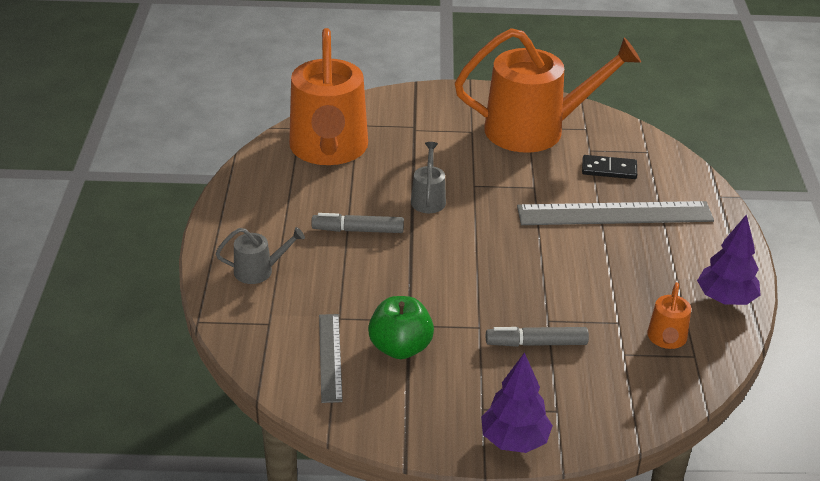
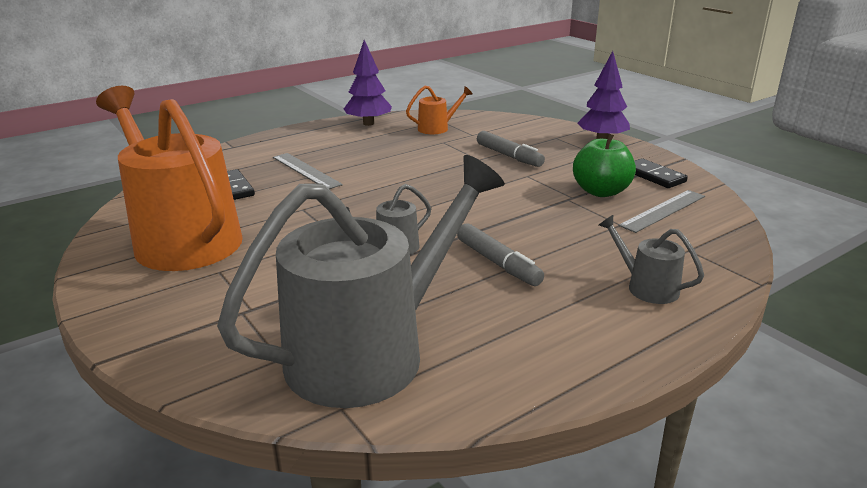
camera: 125 degrees left, 10 degrees down
(329, 149) = (369, 352): orange watering can -> grey watering can
(392, 406) = (654, 176): none -> black domino
(614, 213) = (306, 171): grey ruler -> grey ruler, size x0.56

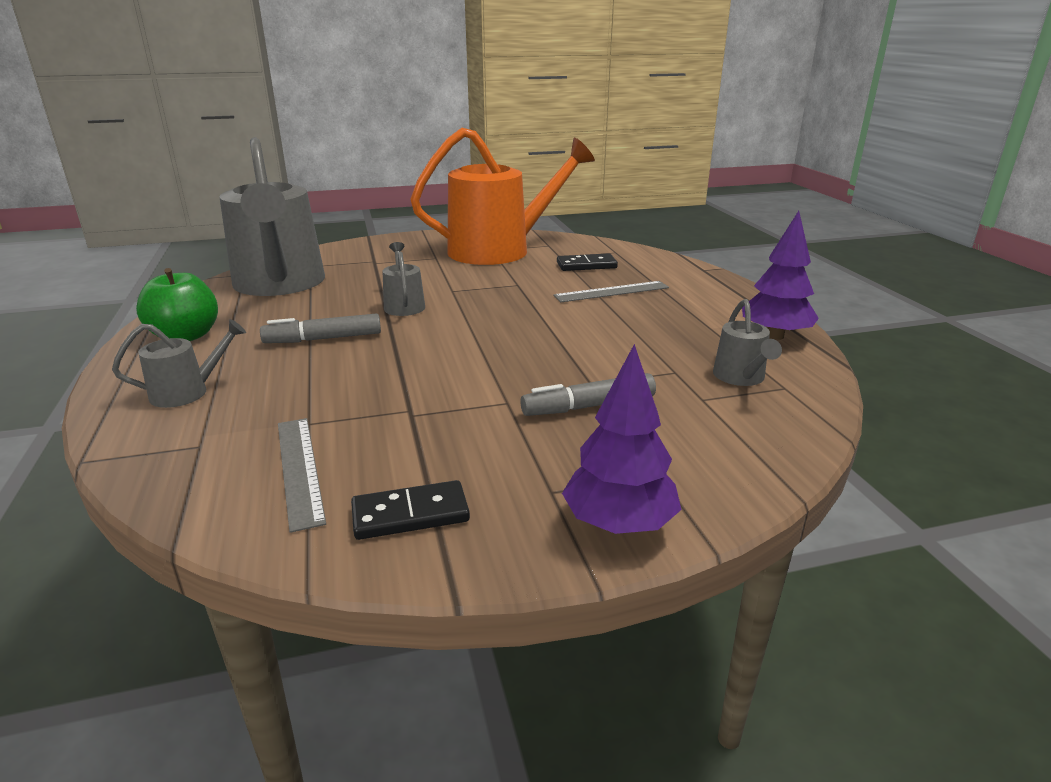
camera: 110 degrees right, 0 degrees up
(437, 128) = (741, 377): orange watering can -> grey watering can
(601, 191) = (405, 441): green apple -> green apple (186, 336)

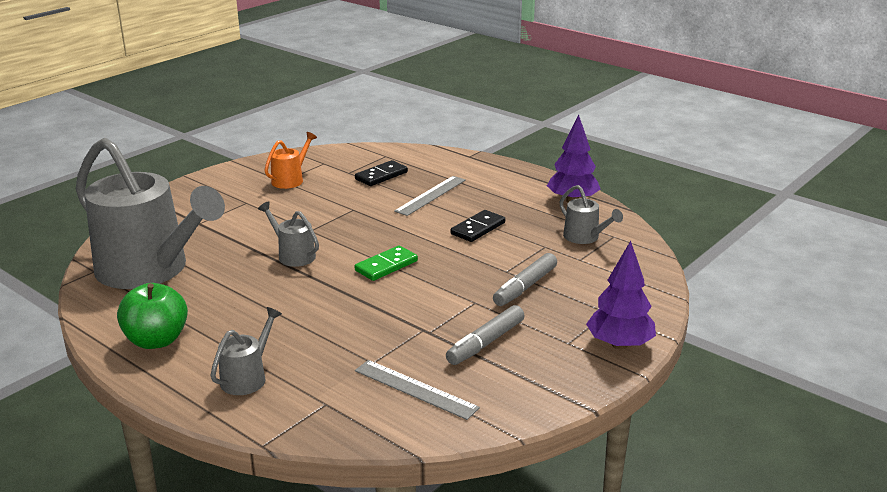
camera: 35 degrees left, 0 degrees up
(324, 339) = (277, 303): grey marker -> grey marker (486, 343)
(410, 514) = (515, 384): black domino -> black domino (478, 228)
(471, 338) = (386, 266): none -> green domino
(499, 250) = (290, 180): orange watering can -> orange watering can, size x0.42

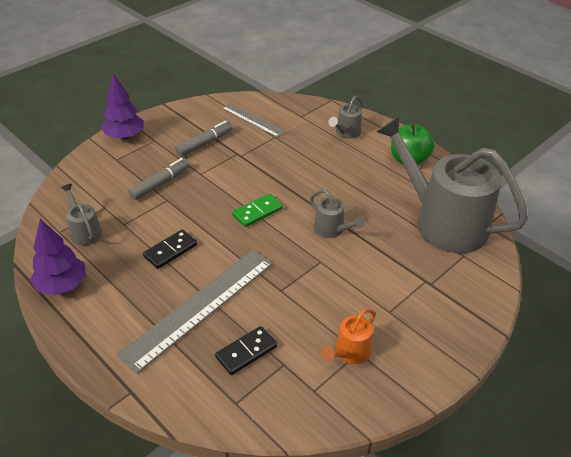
camera: 175 degrees left, 15 degrees up
(430, 195) = (200, 307): grey ruler -> grey ruler, size x1.79

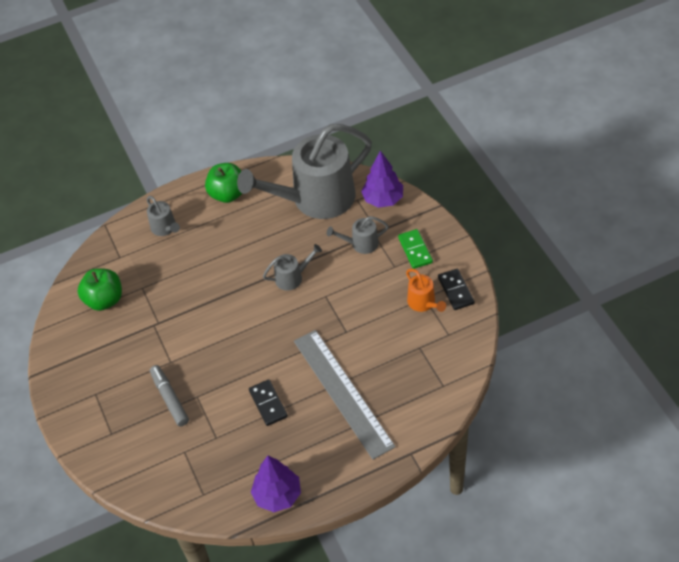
camera: 65 degrees left, 10 degrees up
(84, 231) = (212, 472): grey watering can -> grey watering can (361, 244)
(125, 136) = (74, 421): purple tree -> purple tree (383, 199)
(204, 143) = (123, 350): grey marker -> none
(246, 352) = (400, 369): black domino -> black domino (456, 290)
(252, 120) = (104, 300): grey ruler -> green apple
(257, 212) = (246, 327): green domino -> green domino (415, 250)

